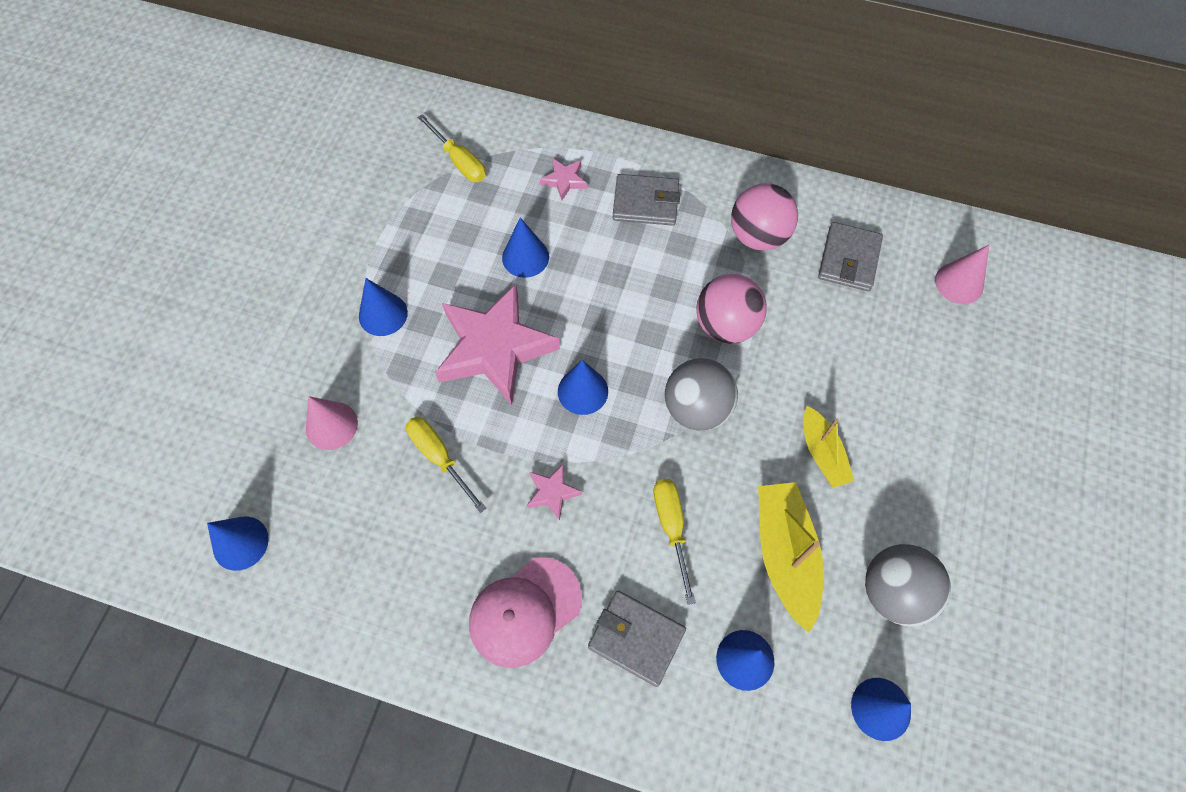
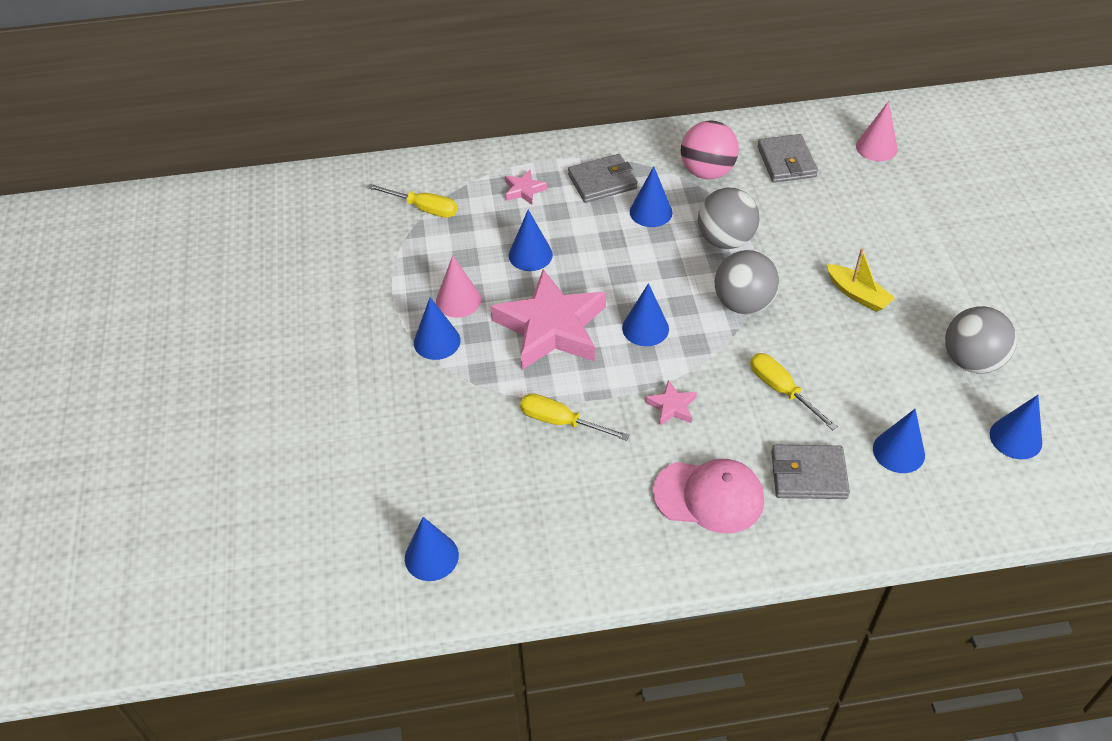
camera: 25 degrees left, 15 degrees down
(331, 425) = (450, 438): pink cone -> pink cone (458, 300)
(525, 611) = (709, 496): pink cap -> pink cap turned 105 degrees counterclockwise
(671, 259) = (651, 212): none -> blue cone
(726, 325) = (725, 240): pink ball -> grey ball
(785, 555) = (878, 371): yellow boat -> none

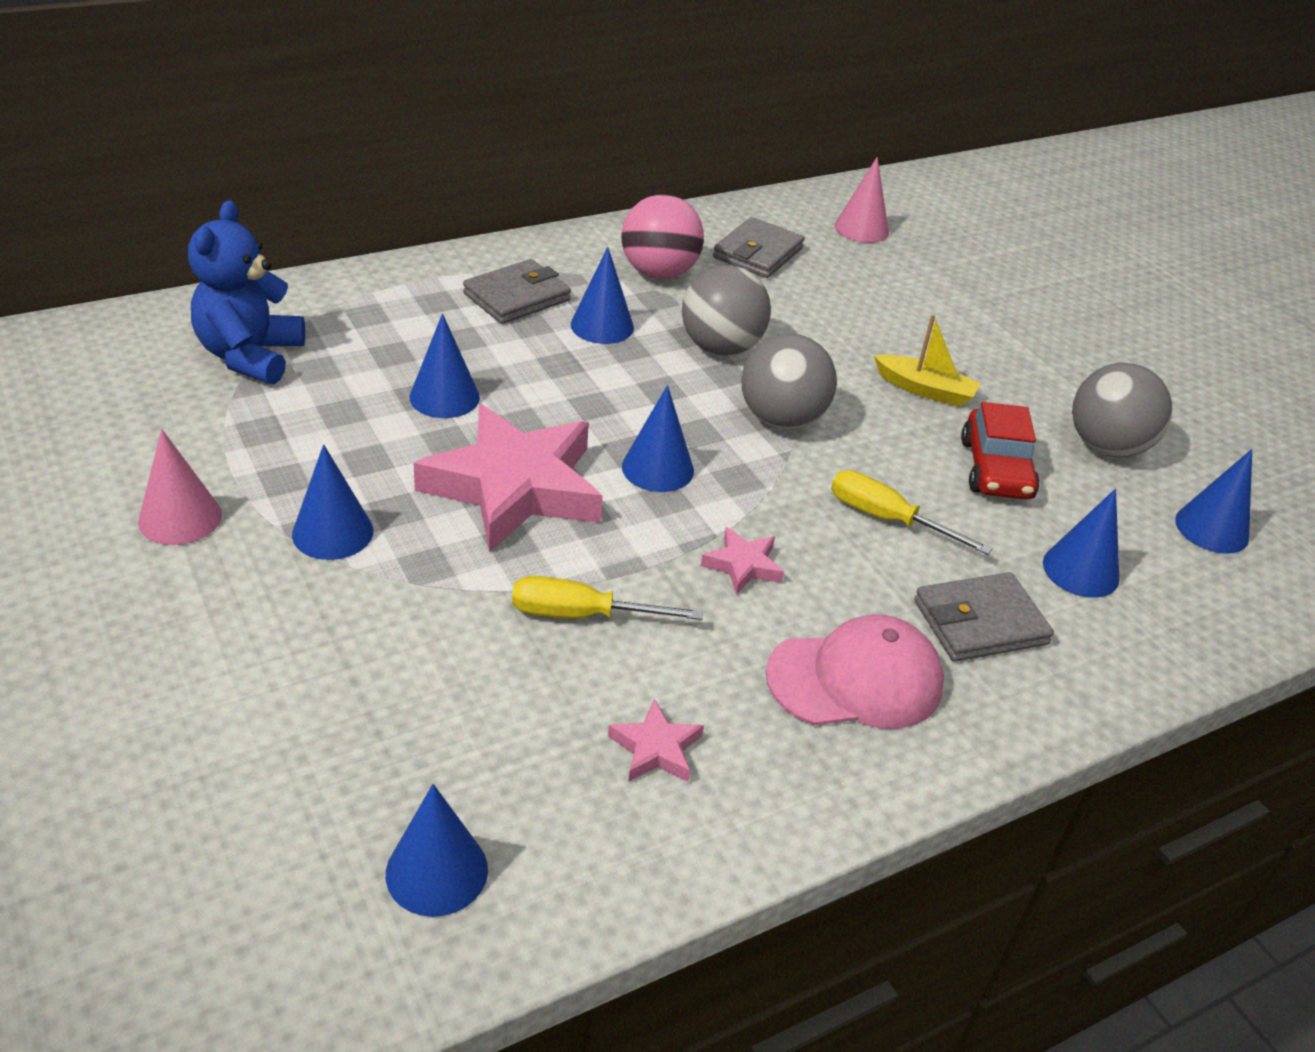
camera: 25 degrees left, 10 degrees down
(424, 208) = (250, 356): yellow screwdriver -> blue teddy bear
(458, 300) = (349, 470): pink cone -> pink cone (180, 518)
(524, 190) = (403, 318): pink star -> pink star (655, 748)
(786, 162) = (758, 253): grey wallet -> grey wallet turned 60 degrees clockwise
(878, 365) = (996, 469): none -> red car

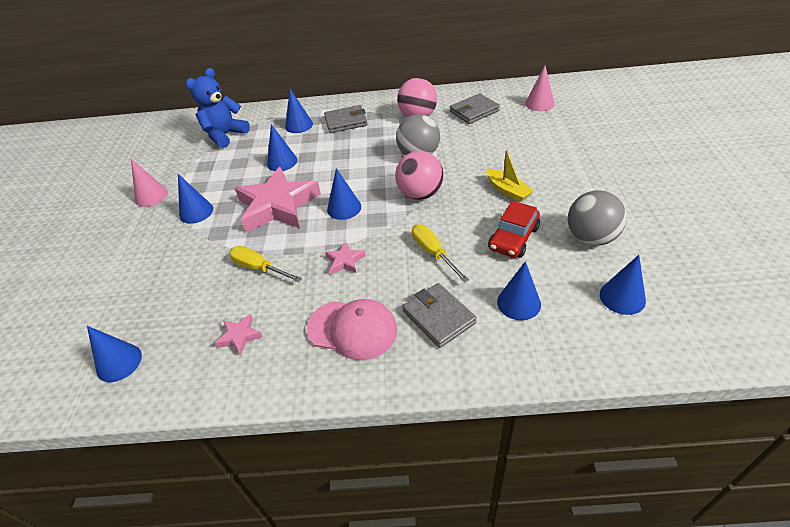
camera: 35 degrees right, 5 degrees up
(602, 326) = (372, 138): blue cone -> blue cone (299, 125)
(781, 419) = (420, 194): grey ball -> pink ball
(980, 623) = (438, 317): grey wallet -> grey wallet turned 45 degrees clockwise

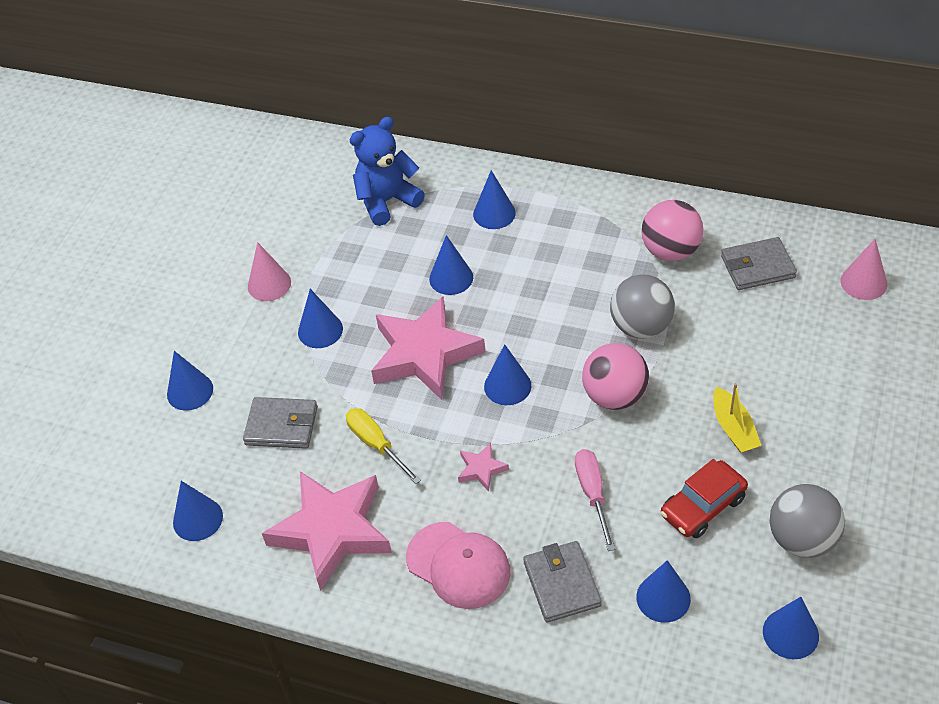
camera: 20 degrees right, 5 degrees up
(99, 275) = (190, 391): none -> blue cone
(239, 336) = (332, 531): pink star -> pink star, size x2.38
(346, 122) = (563, 228): grey wallet -> grey wallet (282, 426)
(433, 253) = (592, 494): yellow screwdriver -> pink screwdriver

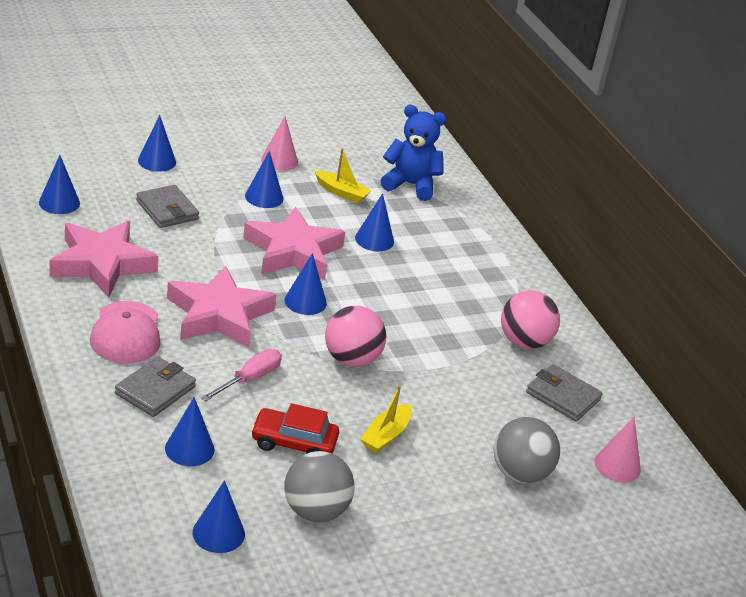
camera: 40 degrees right, 15 degrees down
(359, 262) = (341, 192): none -> yellow boat
(376, 444) = (192, 257): yellow screwdriver -> none
(481, 469) = (219, 315): pink star -> pink star, size x2.38
(494, 213) = (457, 239): blue cone -> none
(641, 326) = (432, 351): grey ball -> grey ball (520, 473)

